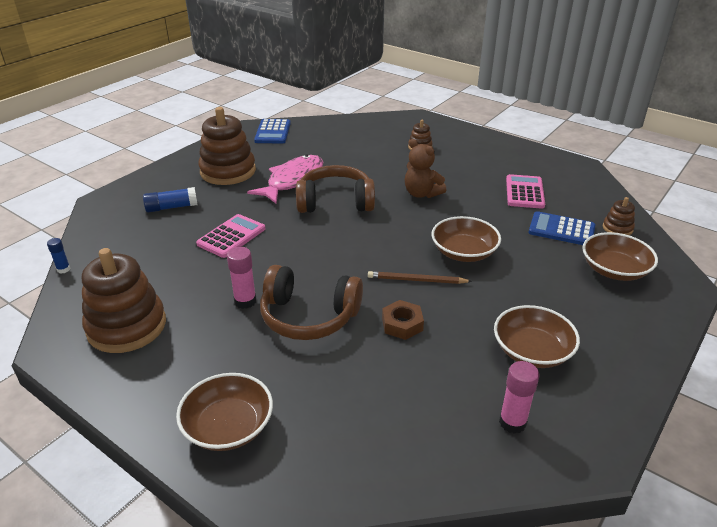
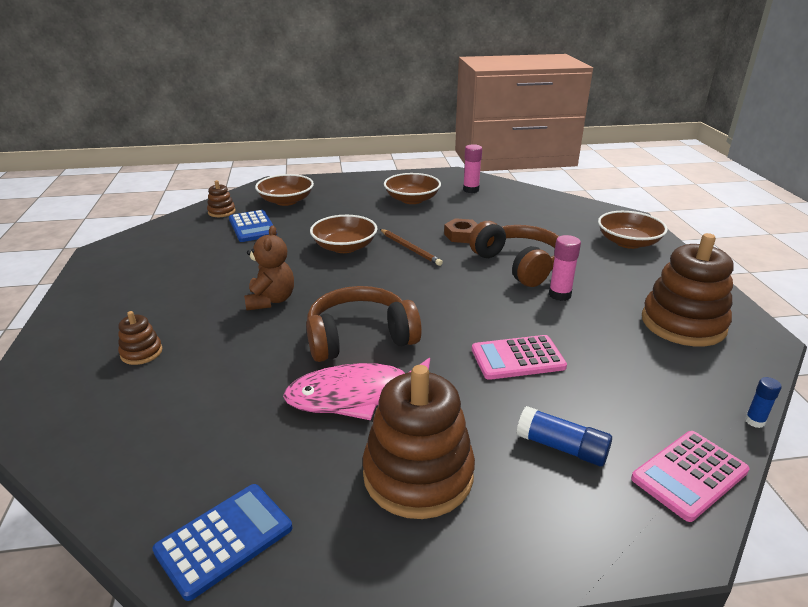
camera: 135 degrees left, 5 degrees down
(335, 202) = (360, 338): brown headphones -> brown headphones turned 120 degrees clockwise
(524, 192) = (200, 257): pink calculator -> pink calculator (689, 475)

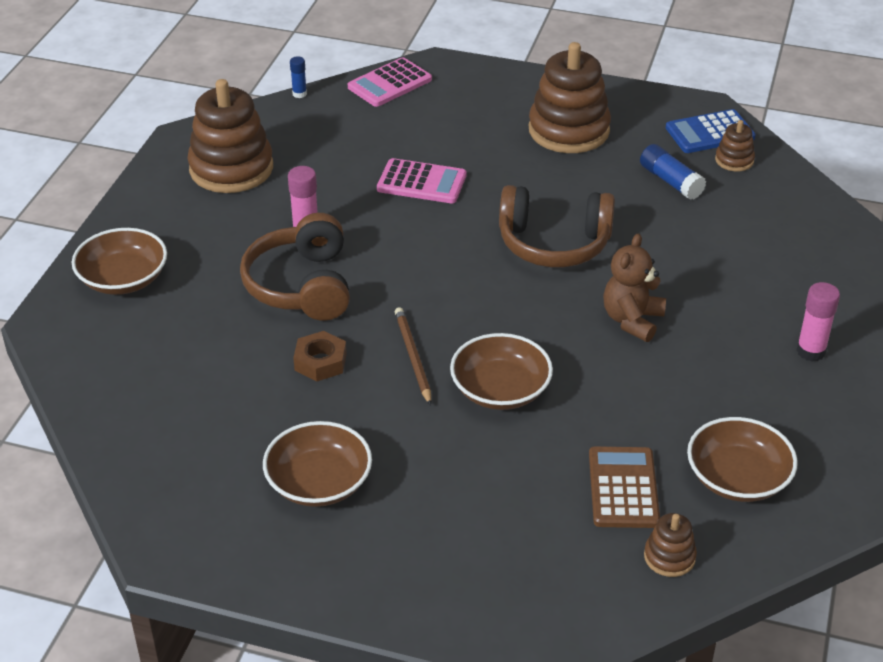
camera: 155 degrees left, 10 degrees up
(141, 353) = (781, 290): brown stacking toy -> brown stacking toy (734, 160)
(252, 227) = (623, 488): blue calculator -> brown calculator
(286, 201) = (543, 557): brown bowl -> brown bowl (737, 478)
(357, 396) = (584, 191): pink fish -> none
(471, 190) = (193, 478): pink glue stick -> pink glue stick (811, 351)
(561, 447) = (455, 117): blue glue stick -> blue glue stick (670, 181)
(689, 475) = (390, 83): pink calculator -> pink calculator turned 150 degrees clockwise

